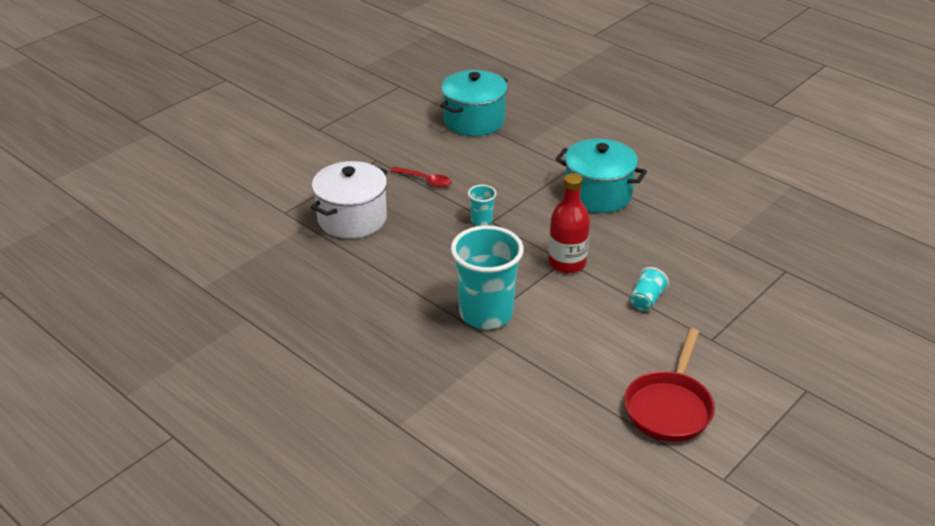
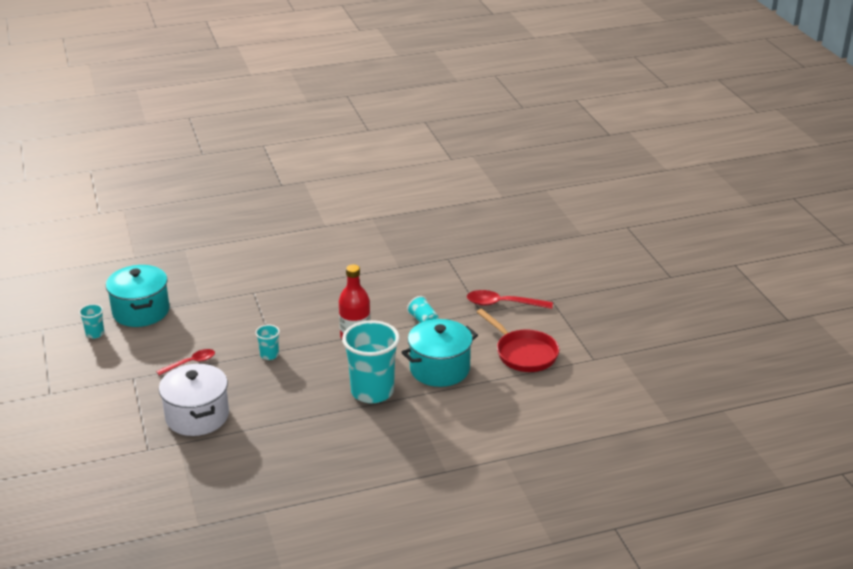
camera: 60 degrees left, 5 degrees down
(418, 113) = (95, 334): none -> turquoise cup
(598, 194) = (297, 294): turquoise pot -> turquoise pot (439, 369)
(748, 351) = (503, 304): none -> red spoon

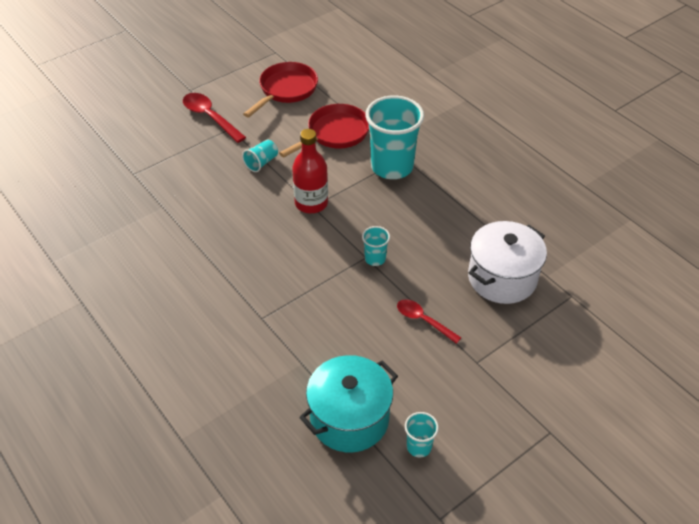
camera: 110 degrees left, 15 degrees up
(439, 369) = (335, 133): turquoise pot -> red pan
(503, 304) = (210, 117): red spoon -> red spoon turned 150 degrees clockwise

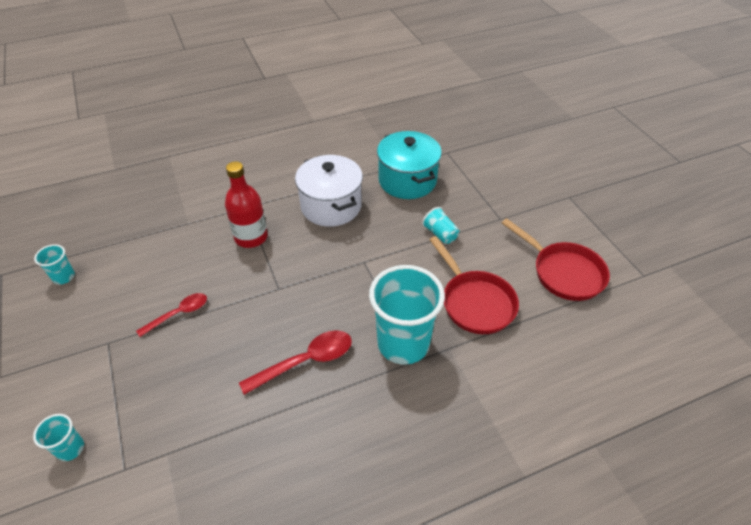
camera: 105 degrees right, 0 degrees up
(210, 117) = (520, 206): red spoon -> red spoon (305, 361)
(311, 203) = (368, 261): red bottle -> red bottle (251, 237)
(349, 418) = (119, 241): turquoise pot -> turquoise pot (407, 180)
(375, 259) = (272, 295): turquoise cup -> turquoise cup (70, 448)
(502, 278) = (189, 402): white pot -> white pot (331, 206)

